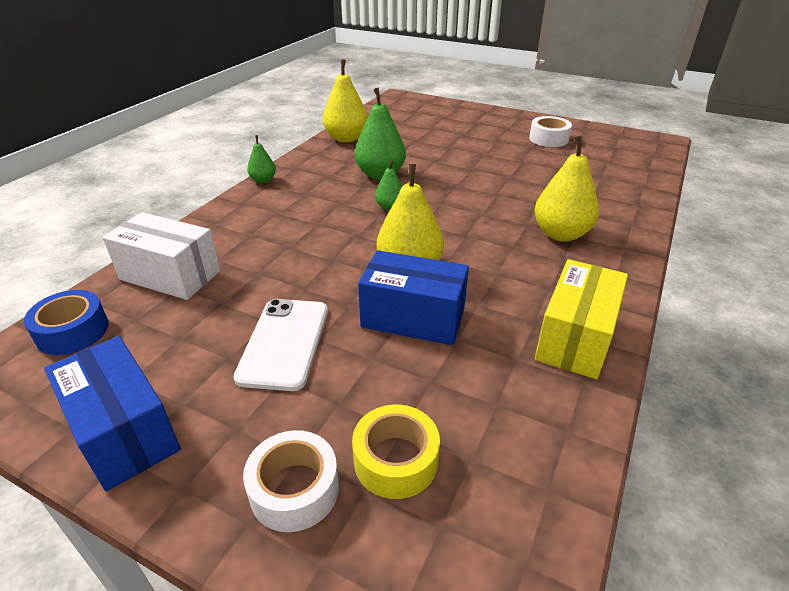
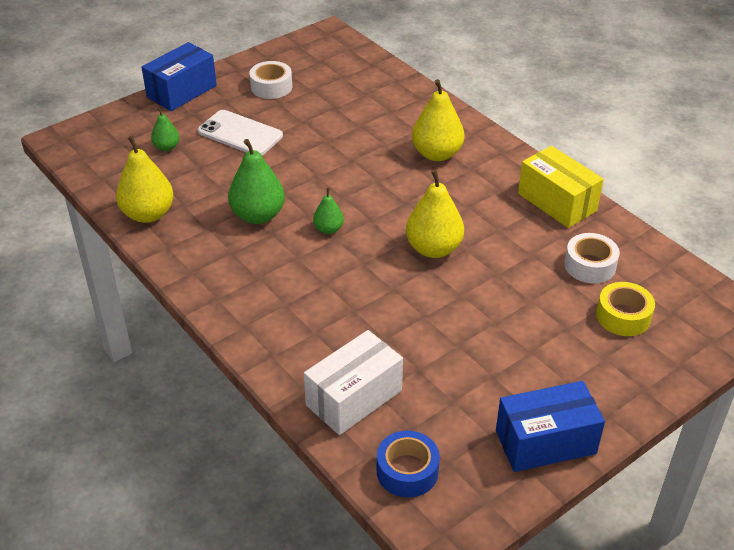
camera: 65 degrees left, 5 degrees up
(263, 180) = (203, 301): green pear -> green pear (167, 147)
(284, 343) = (490, 342): white phone -> white phone (240, 134)
(294, 489) = (628, 365): white tape -> white tape (590, 265)
(413, 318) = (497, 267): blue box -> blue box (182, 91)

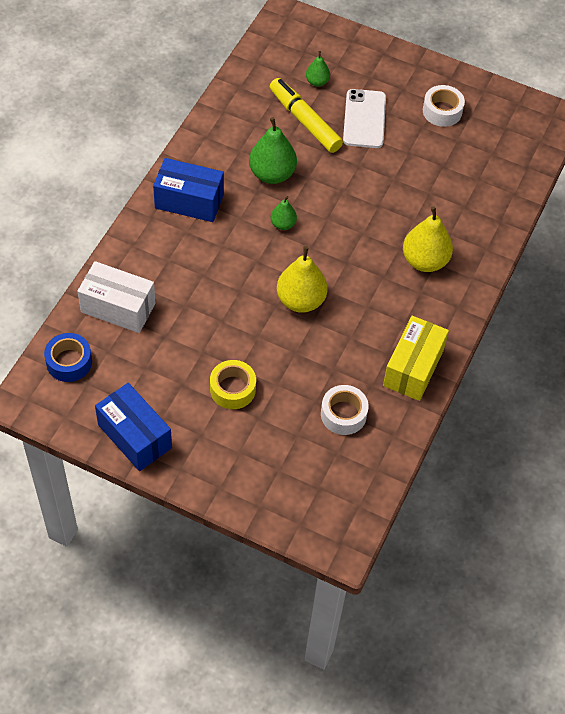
camera: 60 degrees right, 15 degrees up
(148, 214) = (233, 109): yellow pear -> none
(182, 91) = (394, 56): blue box -> blue box (189, 201)
(209, 171) = (304, 121): none -> yellow marker
(623, 316) = (294, 453): yellow tape -> yellow tape (232, 389)

